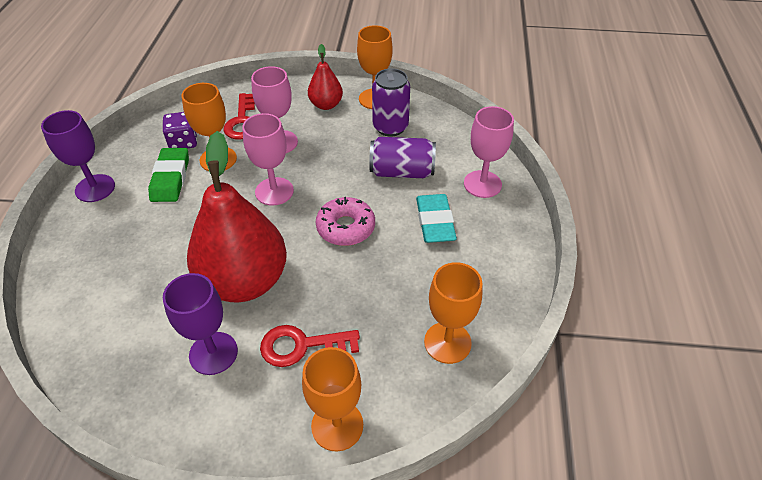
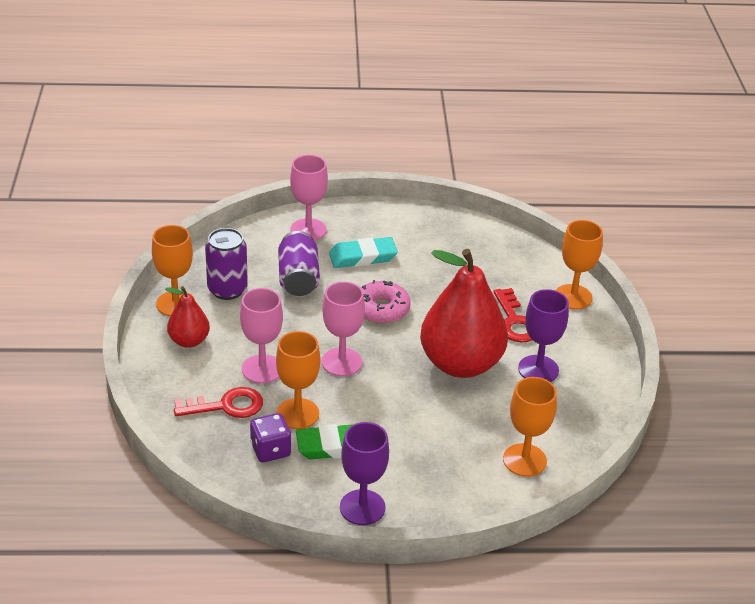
camera: 100 degrees left, 10 degrees down
(447, 342) = (487, 248): orange goblet -> orange goblet (524, 460)

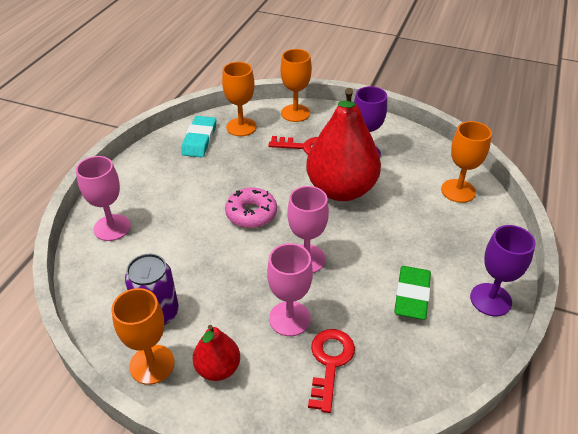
camera: 65 degrees left, 5 degrees up
(270, 450) = (403, 344): purple dice -> none
(297, 414) = (361, 309): orange goblet -> orange goblet (241, 127)
(298, 279) = (177, 255): purple can -> none
(363, 257) = (176, 204): turquoise eraser -> turquoise eraser (199, 140)

